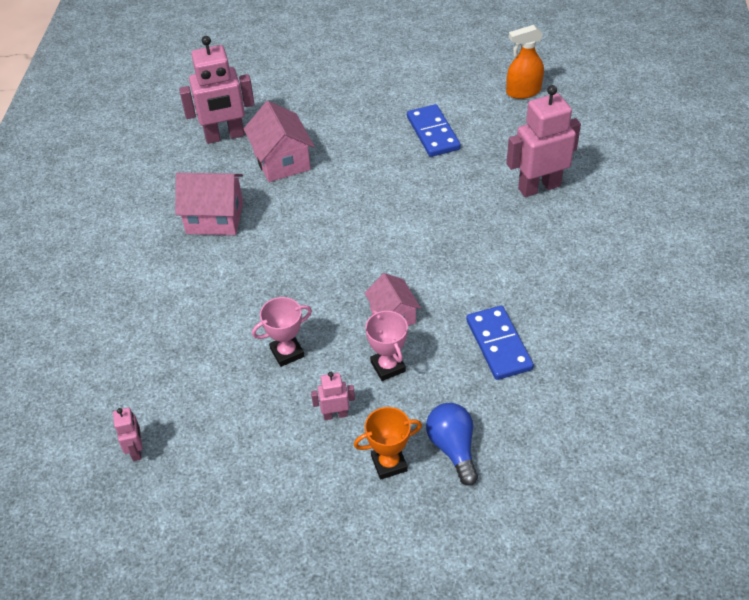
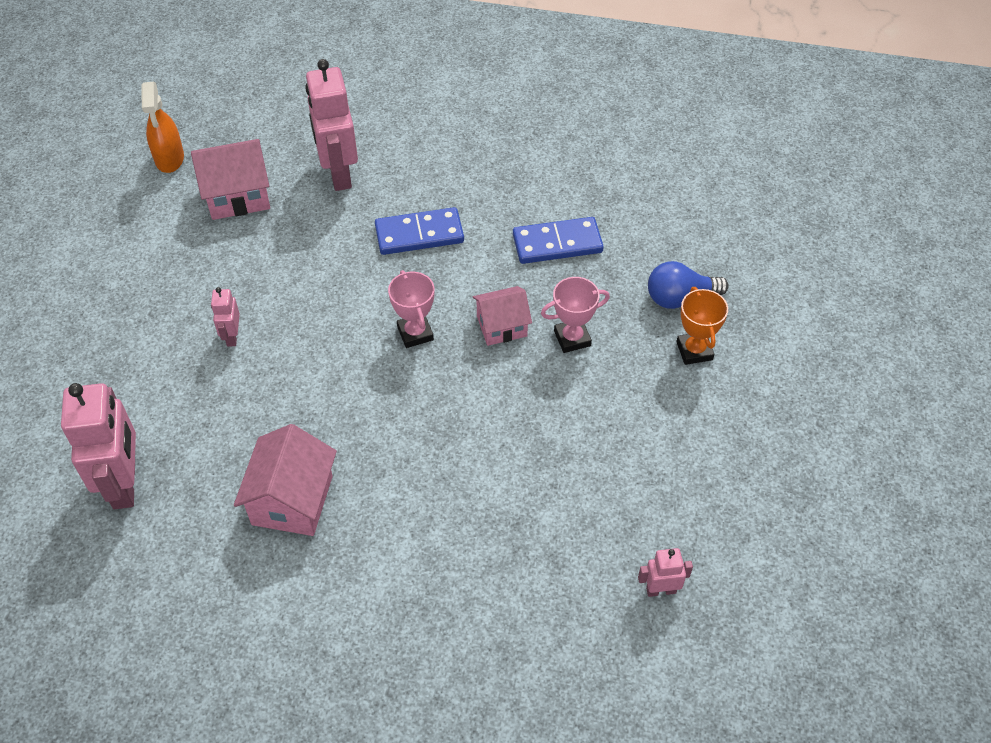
camera: 85 degrees left, 5 degrees up
(282, 161) = (205, 416): pink house -> pink house (237, 195)
(287, 352) = (538, 430): pink trophy -> pink trophy (415, 333)
(335, 414) = (630, 391): pink robot -> pink robot (232, 336)
(433, 133) = (211, 253): blue domino -> blue domino (419, 234)

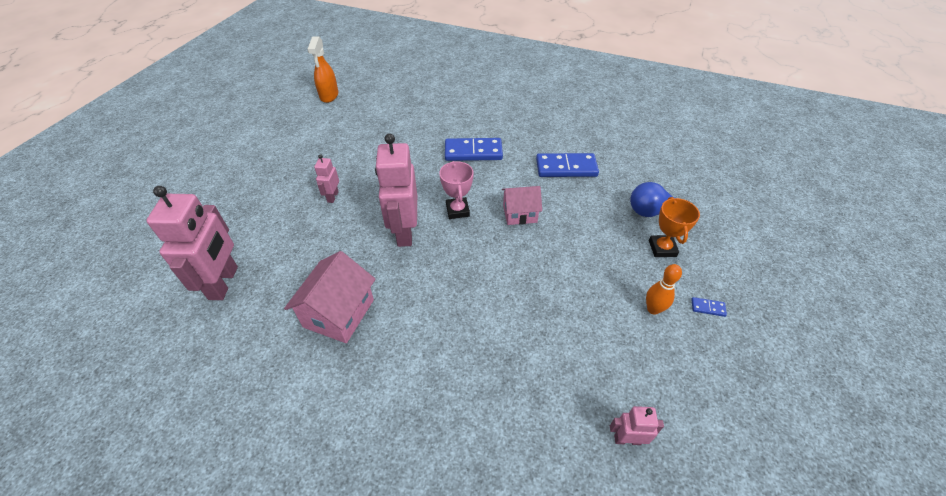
camera: 10 degrees right, 5 degrees down
(237, 195) = (363, 118): pink house -> none
(338, 174) = (429, 114): pink robot -> pink robot (404, 232)
(572, 338) = (570, 228): pink trophy -> none
(685, 435) = (653, 309): none -> orange bowling pin
(751, 423) = (708, 308): none -> blue domino

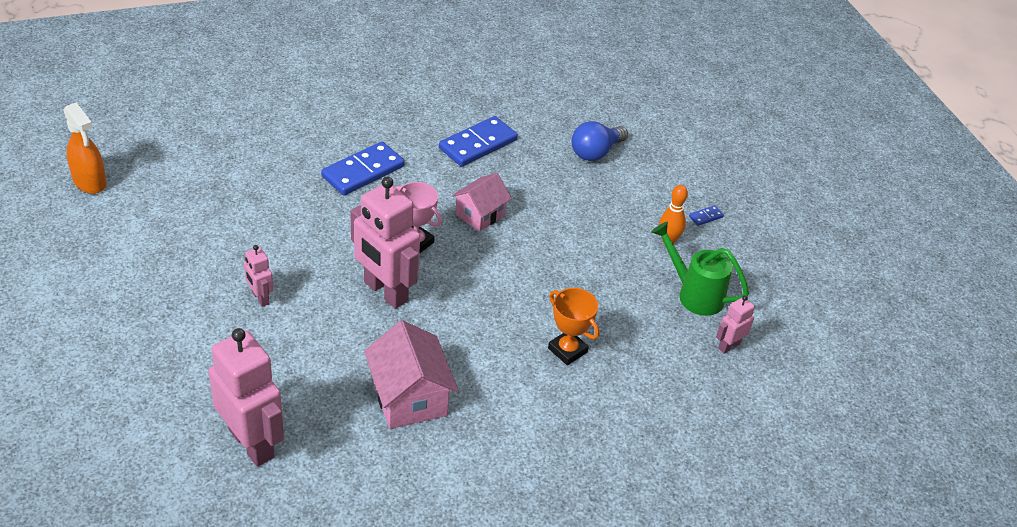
camera: 45 degrees left, 5 degrees down
(636, 369) = (694, 294): none -> green watering can
(662, 248) = (632, 184): orange trophy -> orange trophy (567, 350)

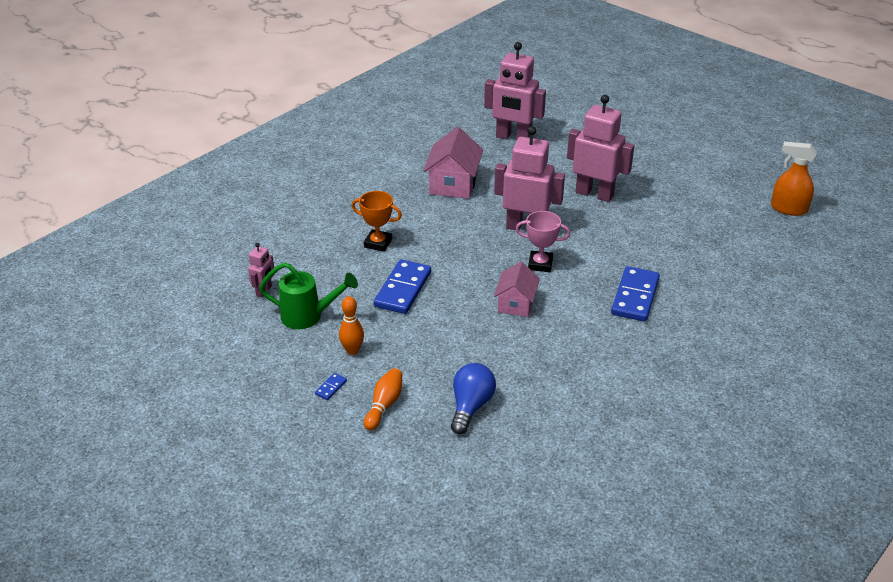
camera: 155 degrees right, 5 degrees down
(260, 298) = (594, 194): pink robot -> pink robot, size x2.08
(409, 397) = (453, 184): pink house -> pink house turned 60 degrees clockwise
(478, 144) = (577, 363): blue domino -> blue domino (403, 289)
(667, 183) = (384, 405): none -> orange bowling pin

